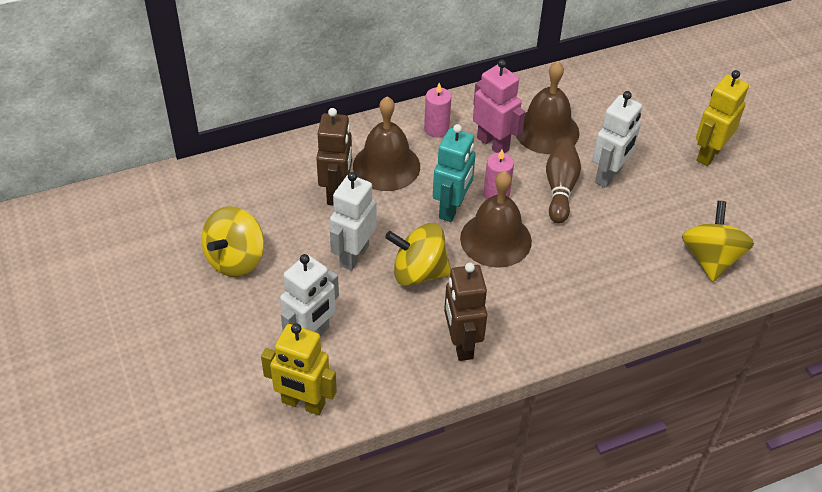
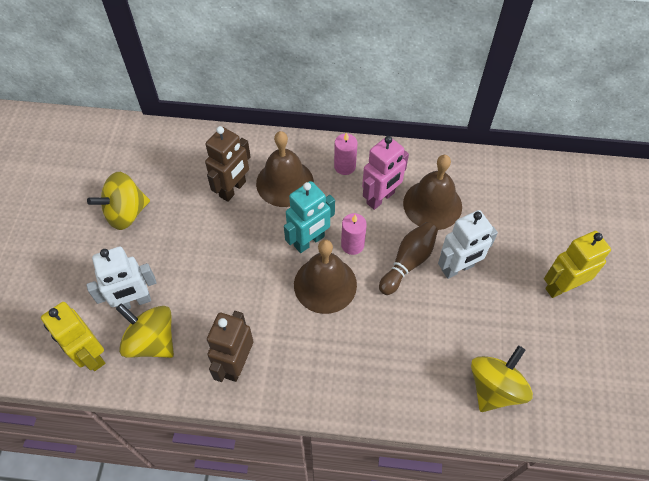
camera: 30 degrees right, 10 degrees up
(354, 255) = (209, 248): white robot -> none
(419, 272) = (247, 285): yellow spinning top -> yellow spinning top (152, 341)
(493, 144) = (380, 198): pink robot -> pink robot turned 60 degrees clockwise

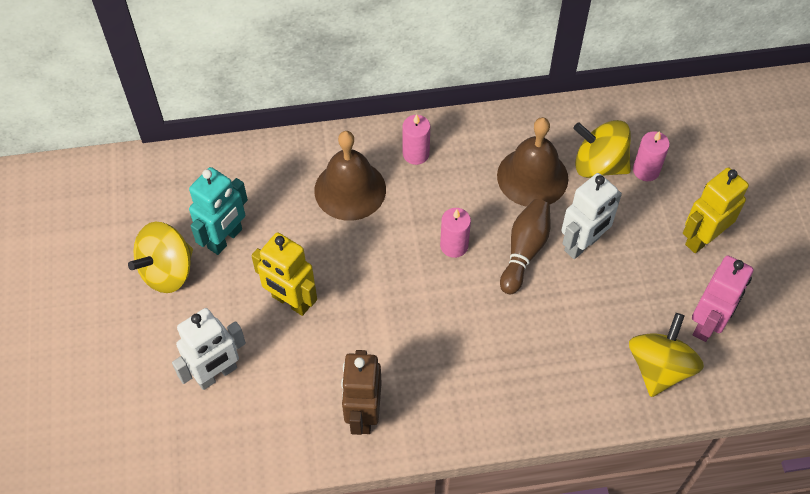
camera: 15 degrees left, 0 degrees up
(90, 355) = (187, 448): yellow robot -> yellow robot (291, 301)
(152, 341) = (255, 413): yellow spinning top -> yellow spinning top (599, 165)
(233, 189) = (290, 212): brown robot -> none
(309, 241) = (402, 253): turquoise robot -> turquoise robot (225, 239)
(325, 284) = (436, 299): brown bell -> none
(380, 198) = (470, 183): pink robot -> pink robot (707, 324)
(528, 220) = (646, 170): none -> pink candle

